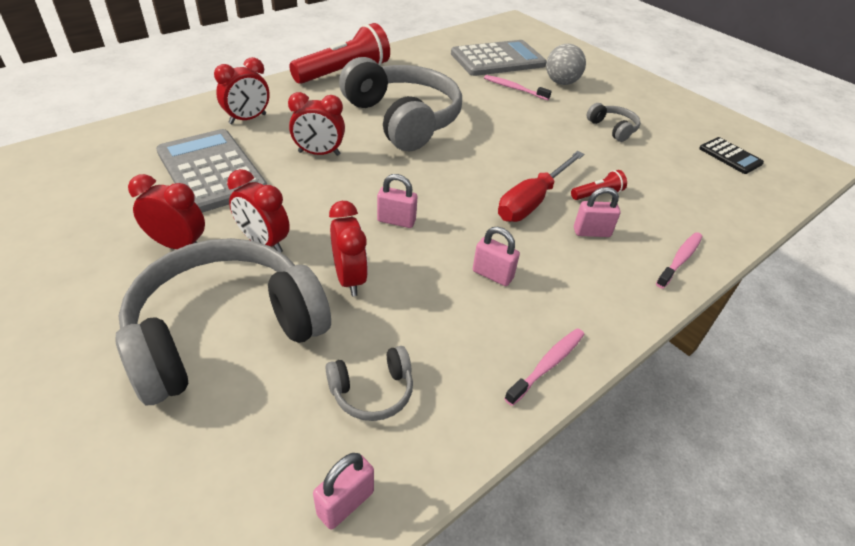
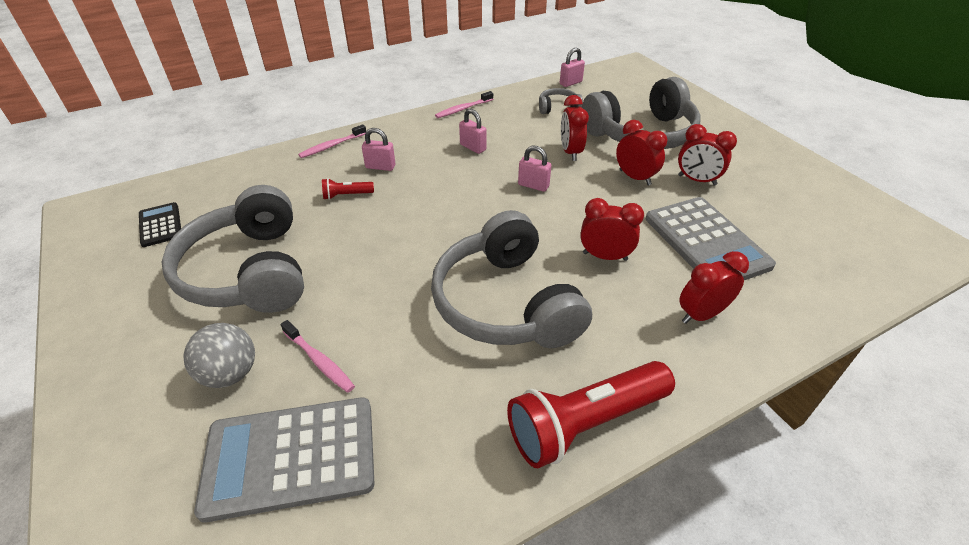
camera: 165 degrees left, 0 degrees up
(532, 201) = (410, 193): red screwdriver -> none
(612, 128) = (249, 271): grey headphones -> grey headphones, size x2.33

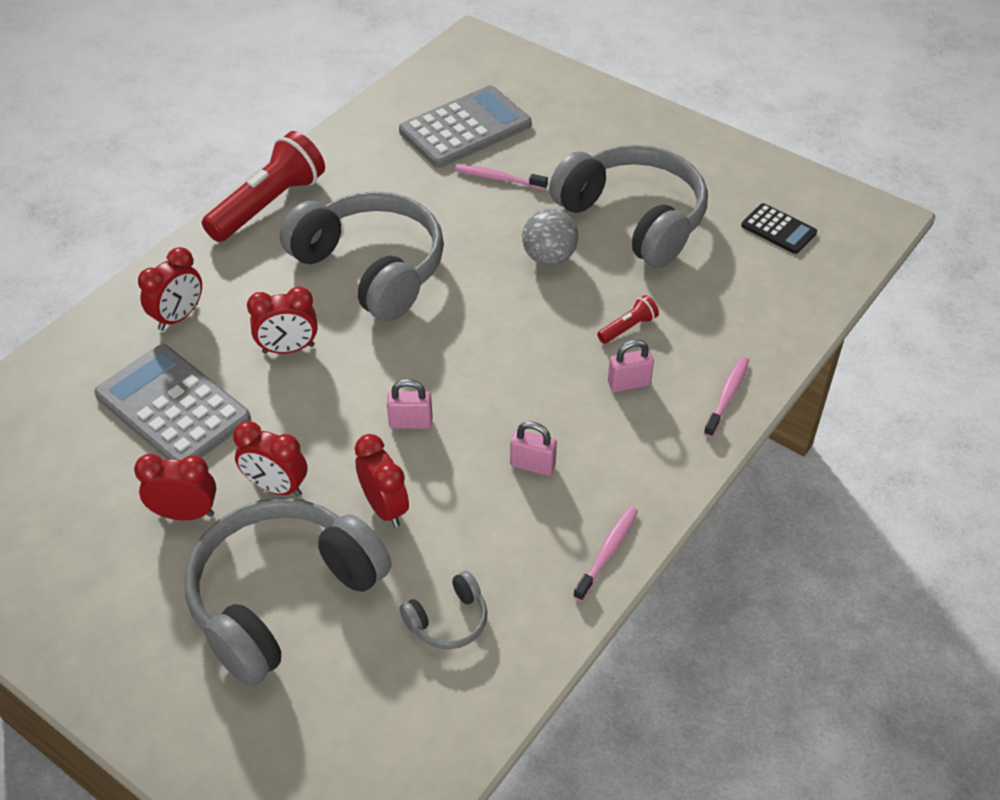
camera: 155 degrees right, 5 degrees up
(230, 373) = (557, 152): grey ball -> grey ball (549, 257)
(570, 83) = (458, 722): pink padlock -> none

